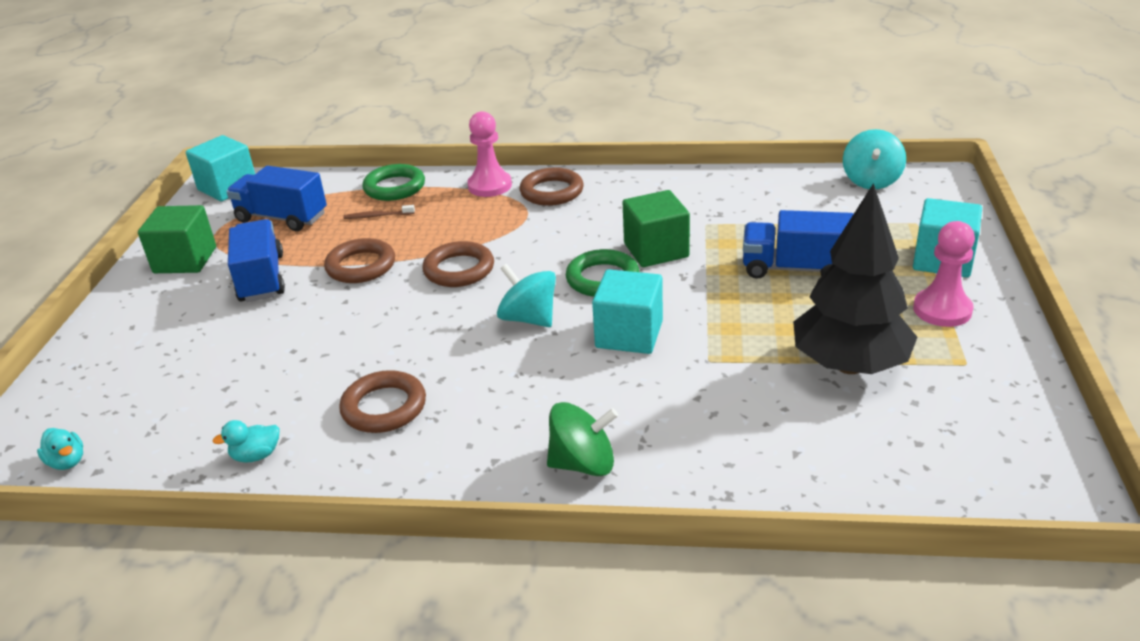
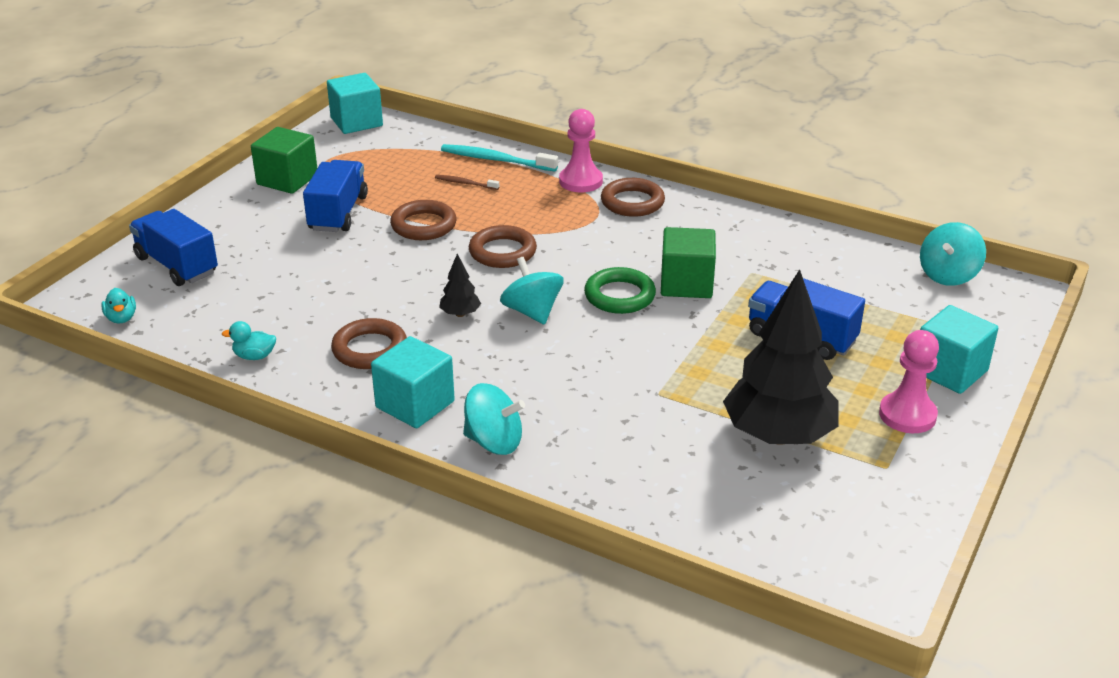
camera: 20 degrees right, 0 degrees up
(282, 218) = (385, 163): blue truck -> blue truck (177, 265)
(394, 187) = (496, 160): green ring -> turquoise toothbrush
(457, 342) = (460, 314): none -> black tree
(583, 463) = (494, 442): green spinning top -> turquoise spinning top
(629, 334) = (606, 351): turquoise cube -> turquoise cube (415, 404)

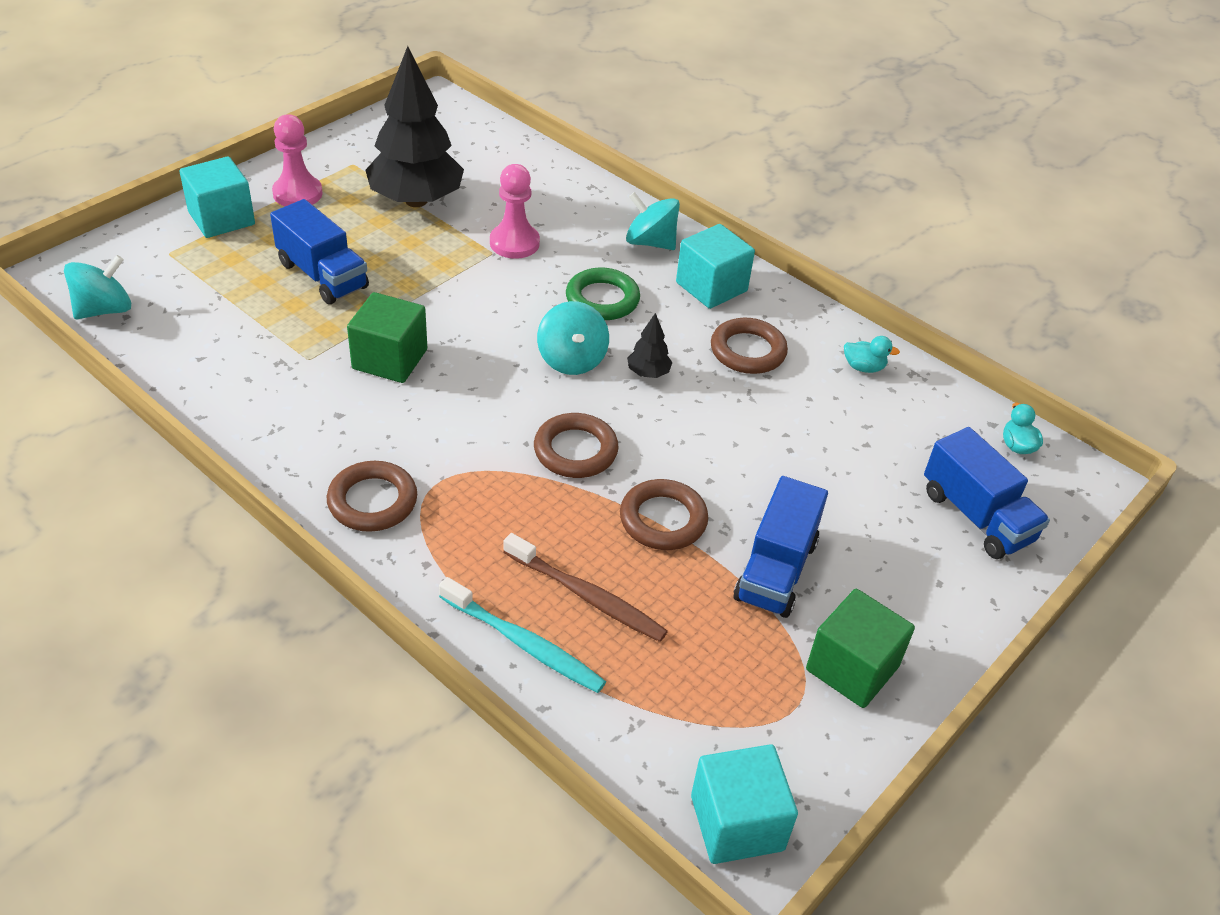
camera: 170 degrees left, 10 degrees up
(465, 183) = (586, 596): brown toothbrush -> brown toothbrush, size x1.86
(580, 181) = (420, 561): pink pawn -> pink pawn (514, 243)
(619, 296) = (470, 359): green ring -> green ring (602, 299)

